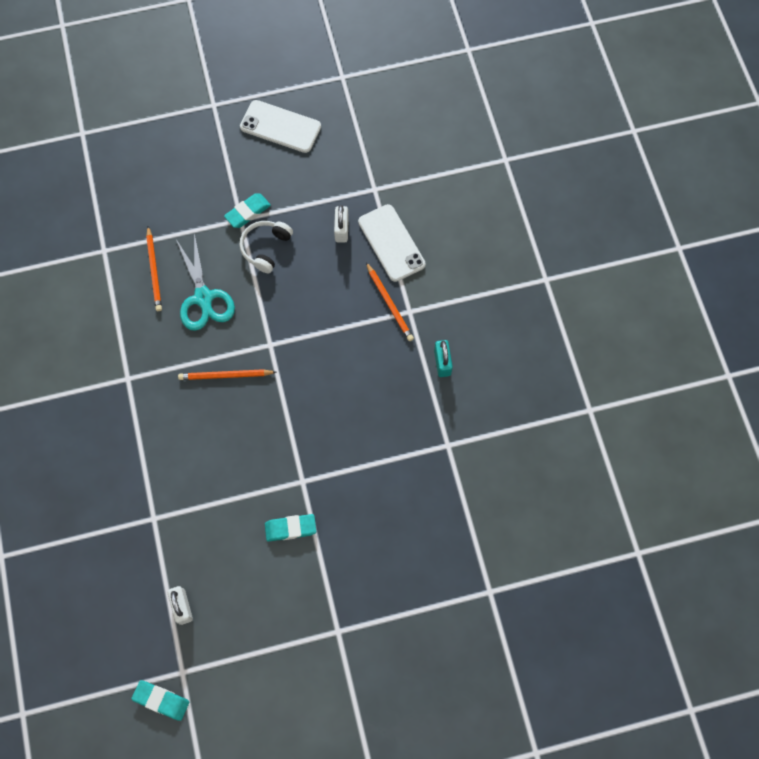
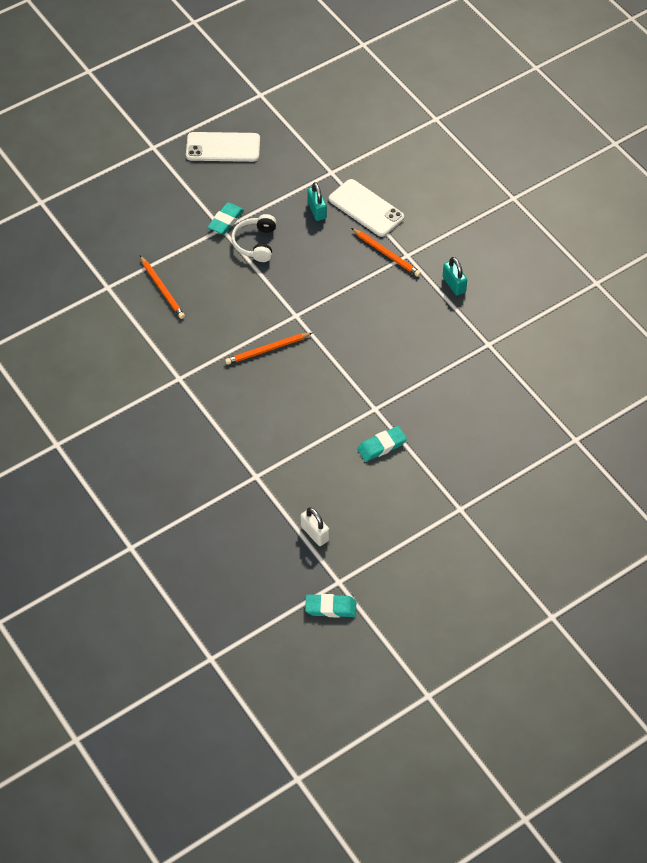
camera: 20 degrees left, 15 degrees down
(203, 297) = (218, 297): turquoise scissors -> none
(341, 229) = (317, 210): white padlock -> turquoise padlock

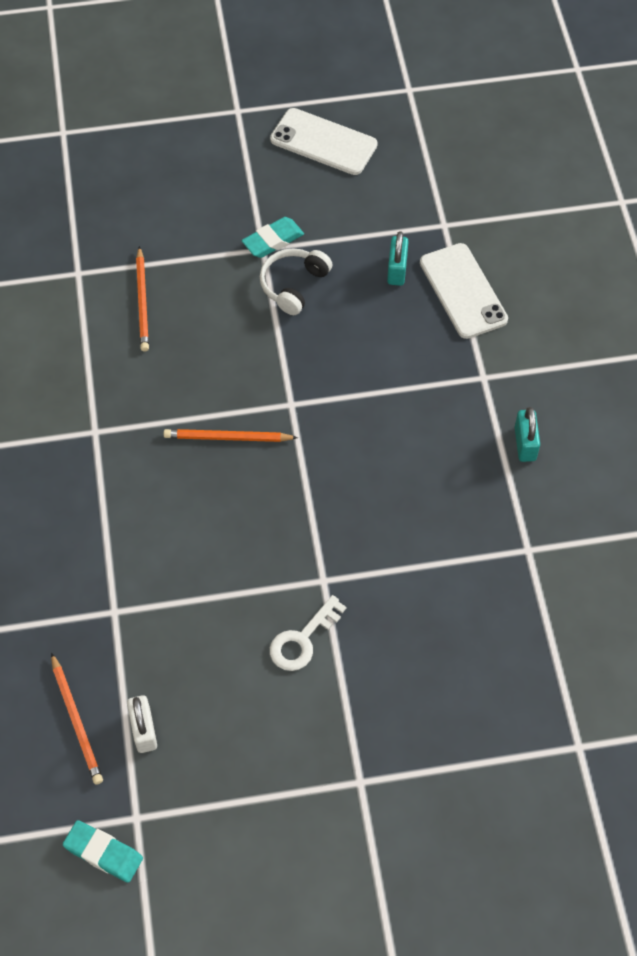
camera: 25 degrees right, 5 degrees up
(381, 446) = (302, 640): turquoise eraser -> white key
(386, 254) = (456, 365): orange pencil -> orange pencil (77, 721)

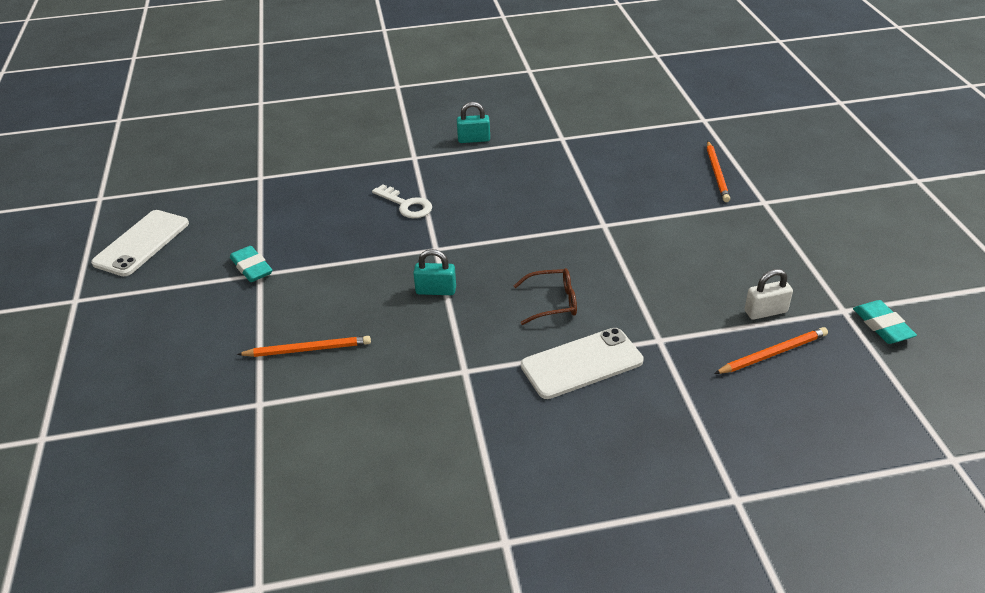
camera: 90 degrees left, 20 degrees down
(103, 853) = (882, 326): turquoise eraser -> turquoise eraser turned 45 degrees counterclockwise
(185, 515) = (553, 302): none -> brown glasses
(227, 438) = (471, 282): orange pencil -> orange pencil (717, 173)
(293, 285) = (306, 253): white headphones -> none
(302, 640) = (658, 232): white key -> white key (406, 205)
(397, 270) = (302, 198): turquoise padlock -> turquoise padlock (436, 290)
(463, 291) = (330, 167): white phone -> white phone (582, 363)

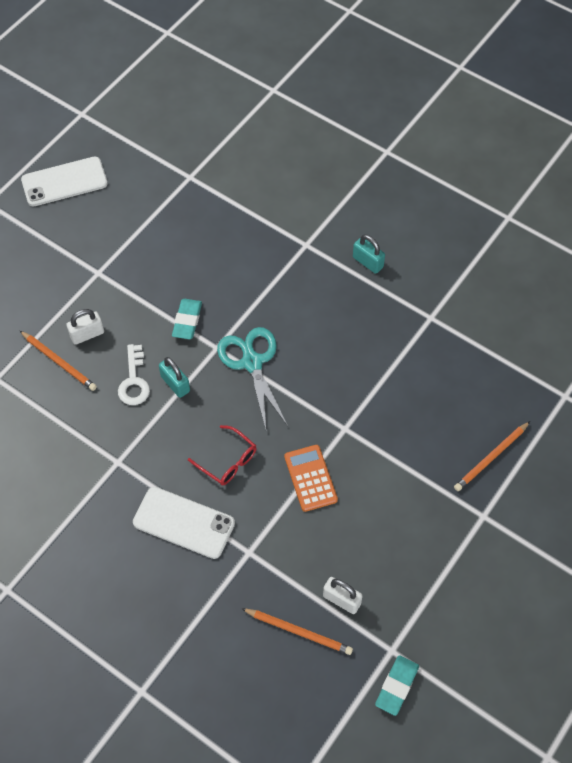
camera: 45 degrees right, 20 degrees up
(251, 268) = (99, 263): turquoise eraser -> turquoise eraser (187, 321)
(308, 315) = (87, 334): none -> white padlock
(406, 205) = (246, 289): white key -> white key (134, 381)
(477, 238) = (252, 363): none -> turquoise scissors
(553, 302) = (228, 461): brown glasses -> red glasses
(627, 266) = (310, 478): none -> orange calculator

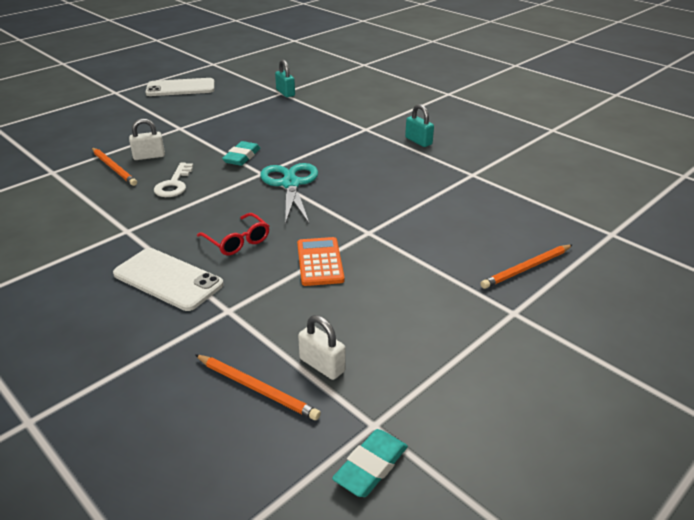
camera: 10 degrees right, 25 degrees down
(175, 384) = (211, 189): turquoise padlock -> turquoise padlock (285, 93)

